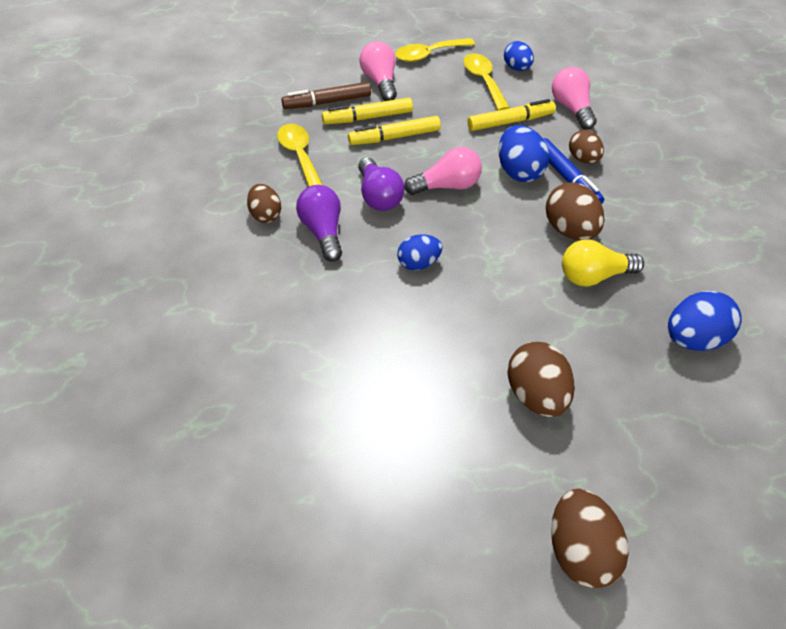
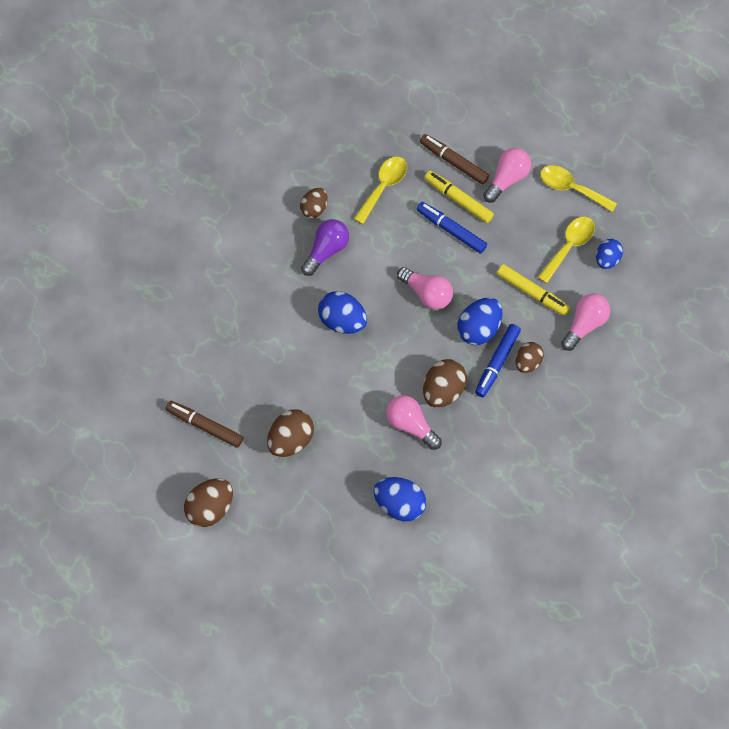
camera: 55 degrees right, 15 degrees up
(378, 196) = (383, 260): purple light bulb -> none
(394, 137) = (451, 230): yellow marker -> blue marker
(418, 263) = (342, 321): blue egg -> blue egg, size x1.53
(446, 479) = (204, 426): none -> brown marker
(594, 276) = (411, 425): yellow light bulb -> pink light bulb

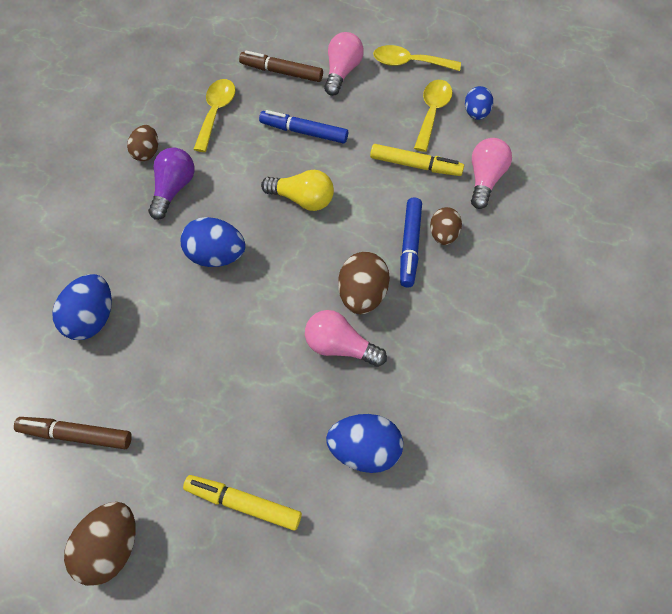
camera: 20 degrees left, 5 degrees down
(290, 440) = (196, 415): brown egg -> none
(427, 294) = (302, 199): pink light bulb -> yellow light bulb
(458, 199) = (300, 103): yellow marker -> yellow marker (243, 504)
(479, 329) = (374, 217): blue egg -> blue egg (91, 319)

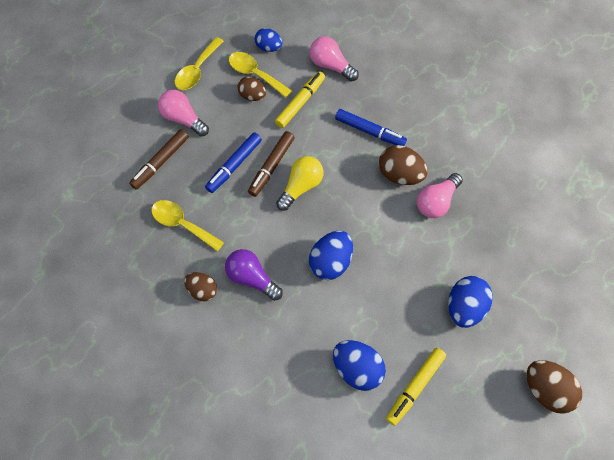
camera: 70 degrees left, 5 degrees up
(76, 435) = (455, 398): brown marker -> brown marker (271, 166)
(243, 504) = (534, 295): yellow marker -> yellow marker (415, 387)
(364, 451) = (515, 212): blue egg -> blue egg (464, 307)
(443, 235) = (368, 108): brown egg -> brown egg (252, 96)

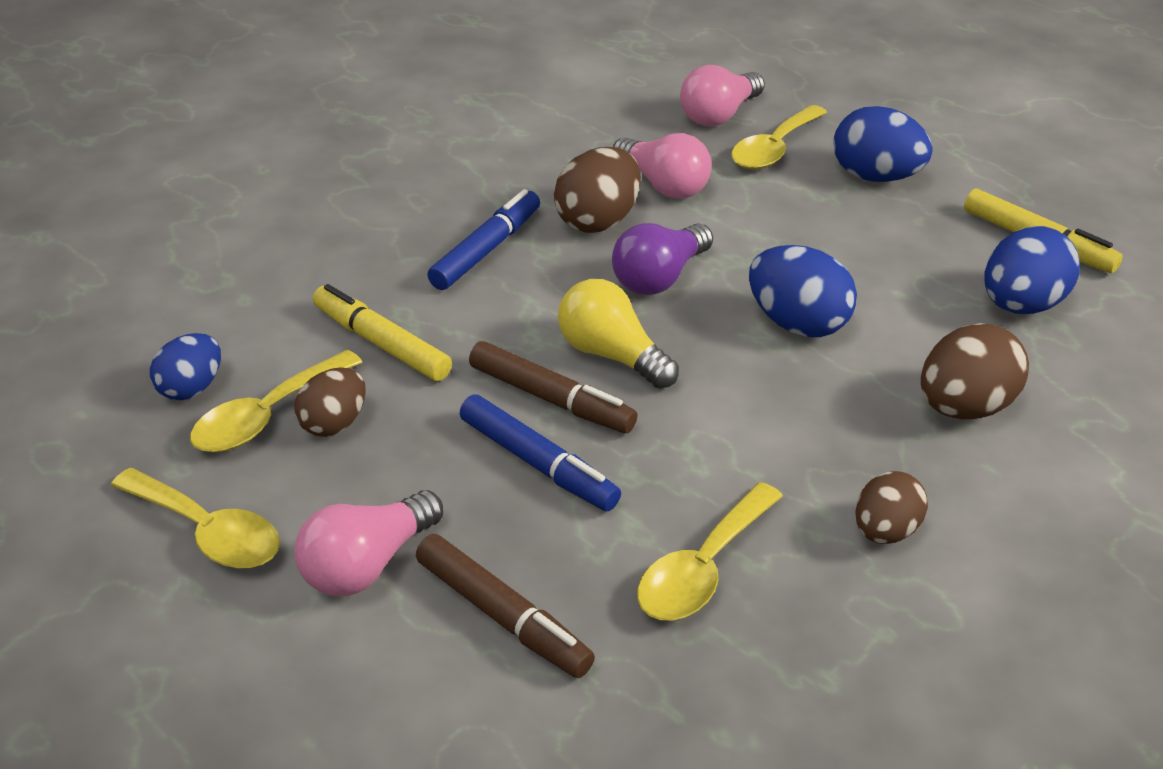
camera: 85 degrees left, 25 degrees down
(252, 278) = (844, 443): purple light bulb -> purple light bulb (660, 277)
(331, 66) = (292, 290): pink light bulb -> pink light bulb (719, 115)
(482, 255) = (773, 149): none -> yellow spoon
(545, 389) = (1004, 120): brown egg -> brown egg (963, 407)

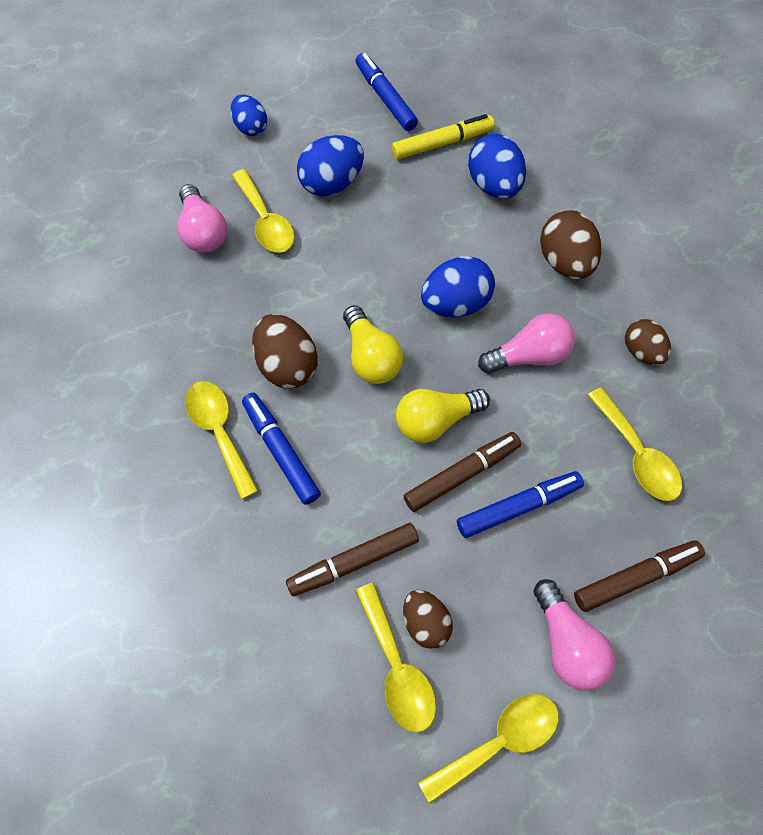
camera: 65 degrees left, 25 degrees up
(192, 388) = (340, 715): blue egg -> blue egg (251, 127)
(381, 343) = (353, 562): yellow marker -> brown marker
(481, 202) = (219, 431): none -> yellow spoon
(660, 277) = (371, 356): purple light bulb -> yellow light bulb
(663, 185) = (268, 306): pink light bulb -> pink light bulb (528, 355)
(1052, 177) = (385, 98): none -> blue marker

